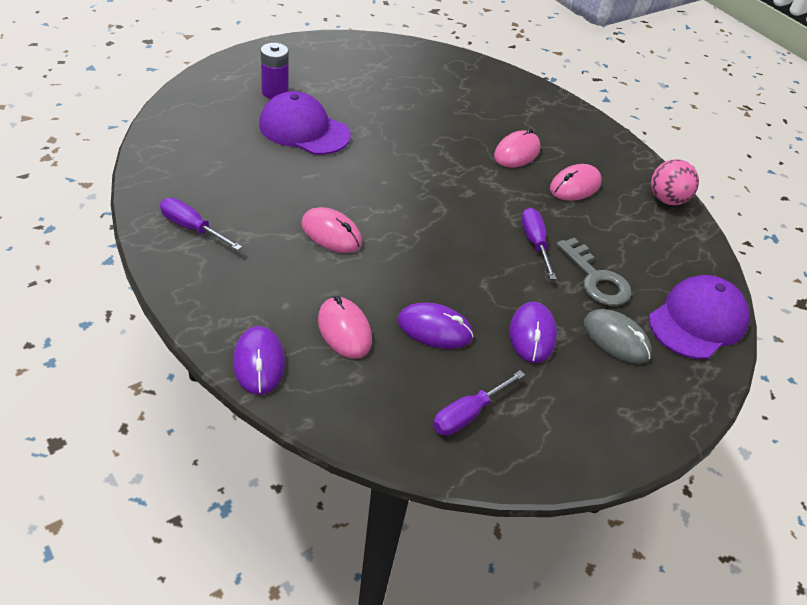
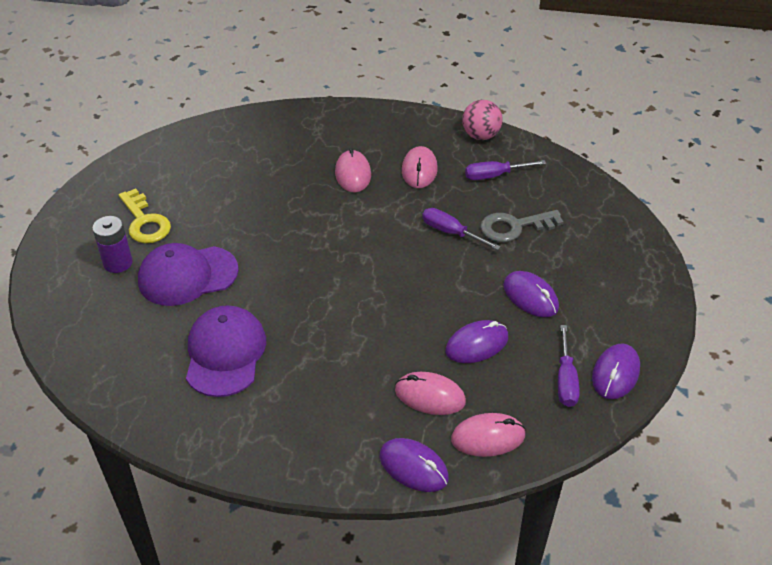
camera: 40 degrees left, 0 degrees up
(191, 227) = (226, 421): purple screwdriver -> purple screwdriver (494, 176)
(327, 82) = (145, 222): none -> yellow key
(331, 234) = (325, 338): pink mouse -> pink mouse (488, 437)
(519, 449) = (615, 373): none -> purple mouse
(596, 279) = (514, 227): grey key -> grey key turned 150 degrees clockwise
(616, 339) = (573, 258): grey mouse -> none
(697, 321) = (595, 207): purple cap -> purple cap (225, 353)

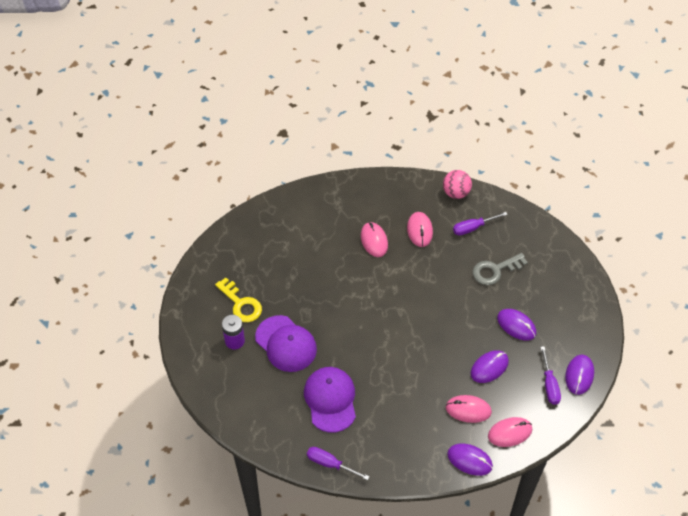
camera: 10 degrees left, 10 degrees up
(187, 276) = (286, 344): purple cap -> purple cap turned 105 degrees counterclockwise
(450, 232) = (453, 281): purple screwdriver -> purple screwdriver (329, 463)

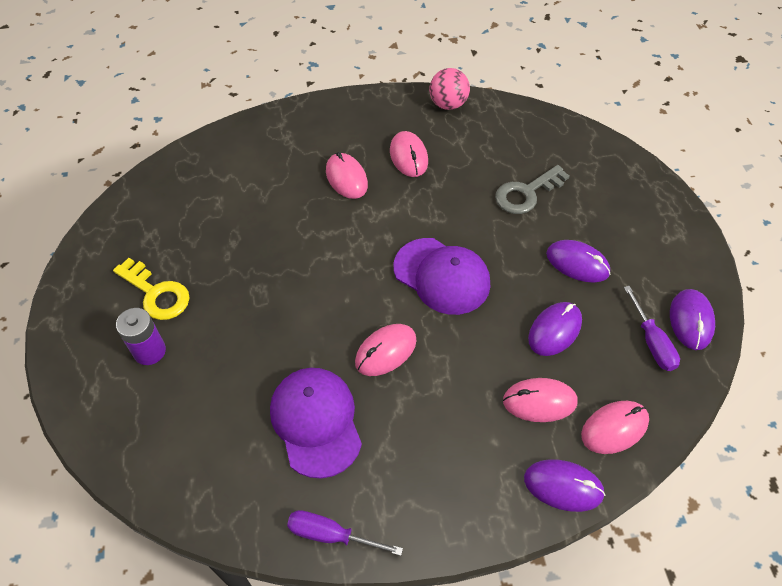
camera: 10 degrees left, 0 degrees up
(286, 344) = (233, 343): purple cap -> purple cap (442, 276)
(379, 364) = (385, 351): none -> pink mouse
(472, 228) = (481, 144): purple screwdriver -> none

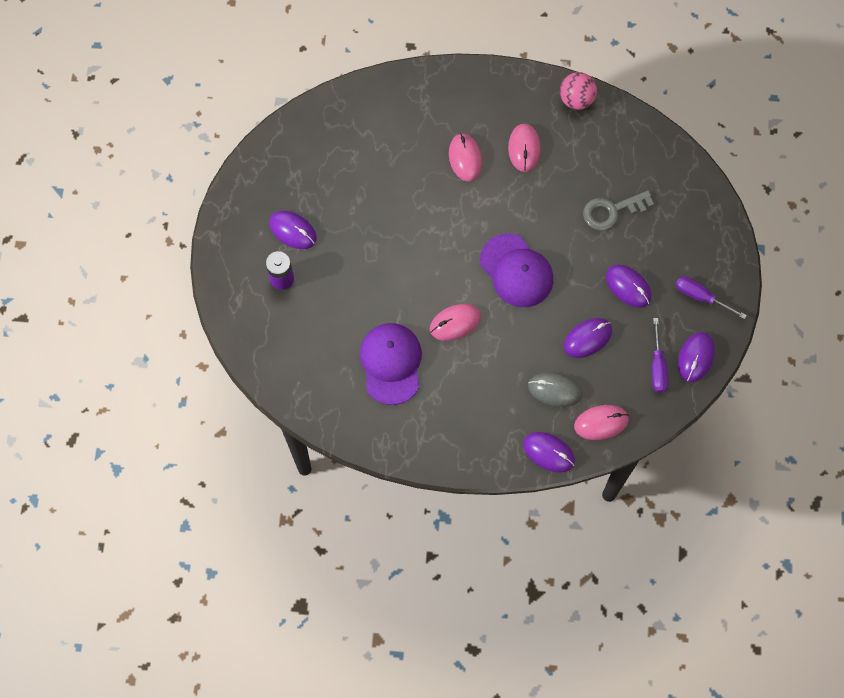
camera: 15 degrees right, 15 degrees up
(156, 293) = (293, 231): yellow key -> purple mouse
(330, 535) = (383, 442): purple screwdriver -> purple screwdriver (700, 296)
(539, 401) = (555, 390): pink mouse -> grey mouse

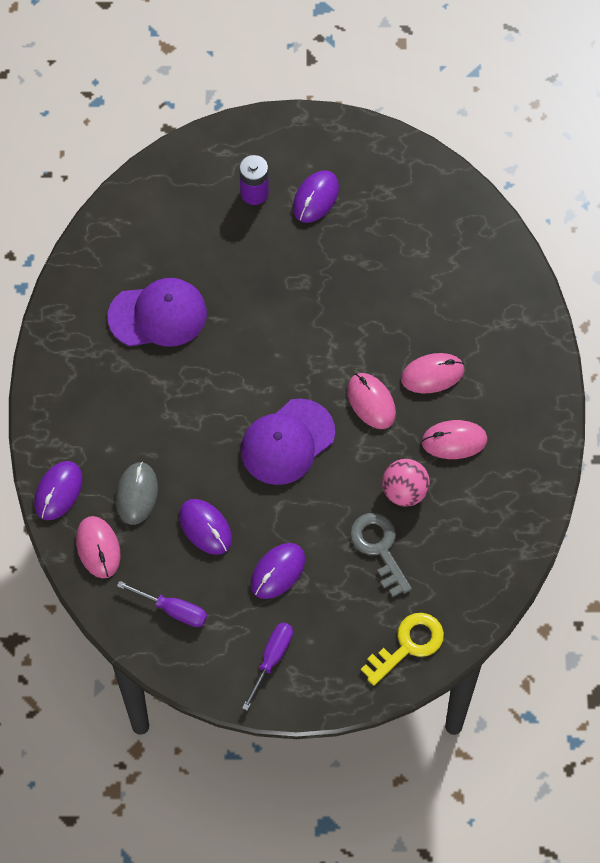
camera: 85 degrees right, 5 degrees down
(455, 323) = (214, 379): pink mouse -> pink mouse (371, 402)
(576, 99) = (532, 498): pink ball -> pink ball (404, 491)
(657, 367) = (174, 610): purple screwdriver -> purple screwdriver turned 150 degrees counterclockwise
(692, 198) = (408, 645): none -> yellow key
(695, 357) = (189, 655): purple mouse -> none

